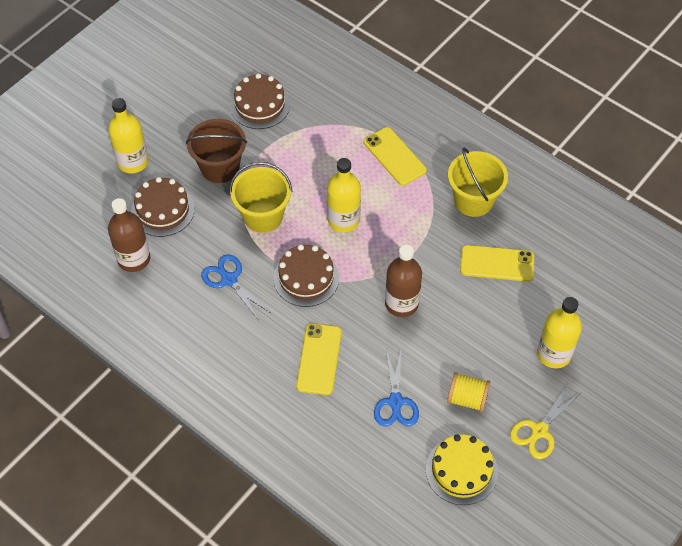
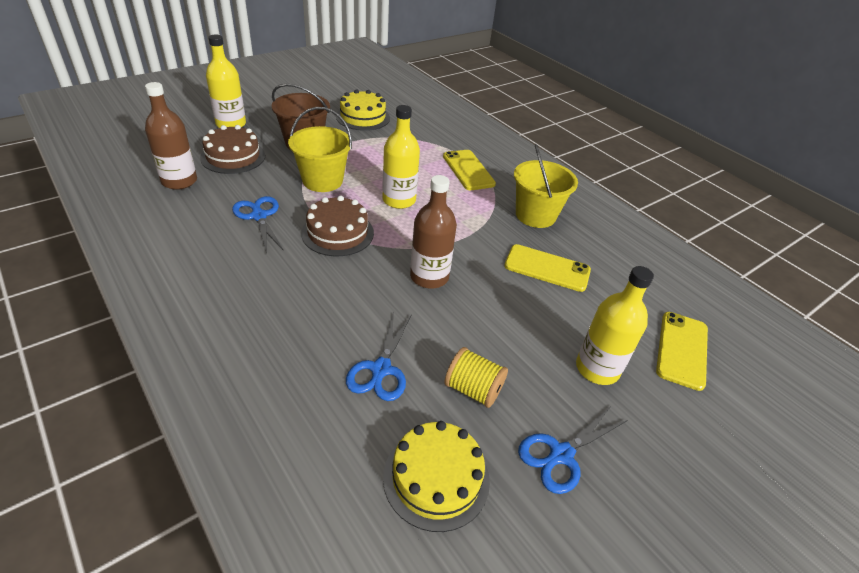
camera: 10 degrees right, 15 degrees down
(260, 105) = (363, 117): brown cake -> yellow cake
(319, 359) = (312, 303): yellow phone -> yellow phone (682, 350)
(539, 431) = (561, 454): yellow scissors -> blue scissors

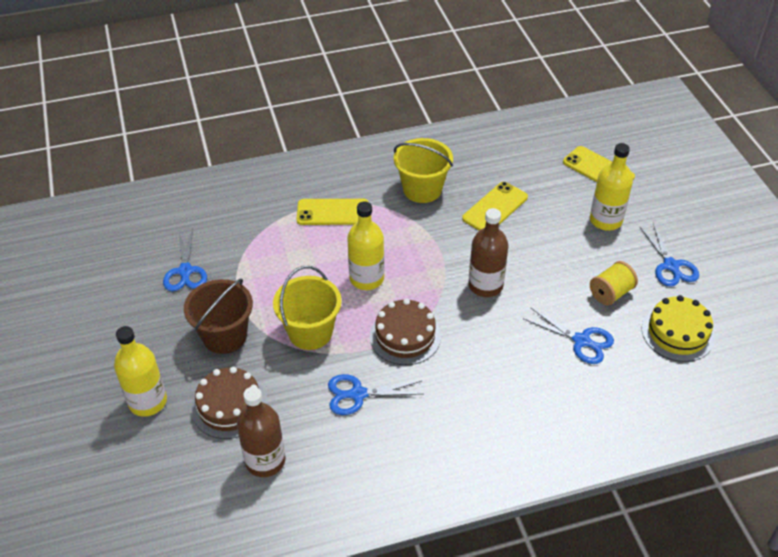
camera: 65 degrees left, 5 degrees up
(363, 117) = (185, 271): yellow cake -> blue scissors

